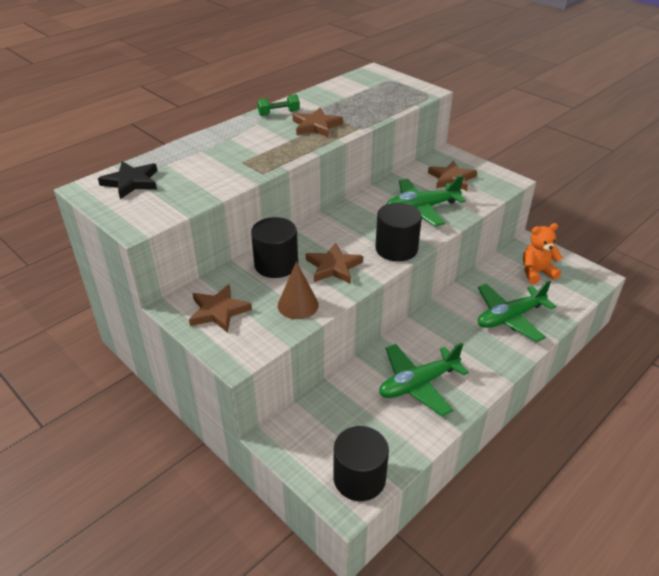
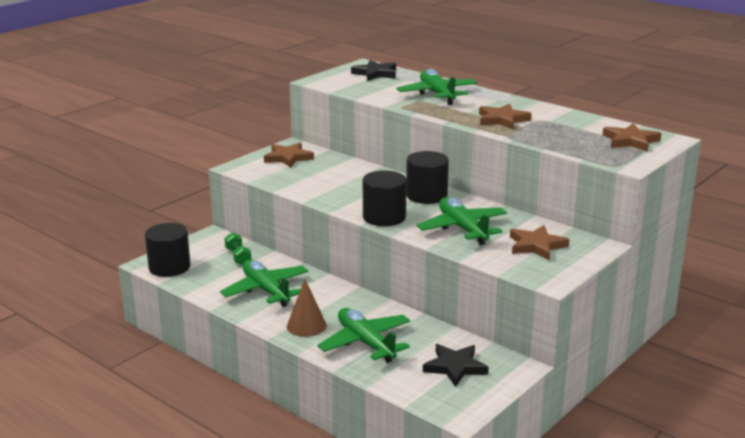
camera: 85 degrees right, 15 degrees down
(228, 151) = (437, 94): none -> green plane
(276, 264) = (350, 172): black cylinder -> black cylinder (426, 195)
(279, 113) = (523, 105): green dumbbell -> green dumbbell (238, 256)
(298, 305) = (297, 182): brown cone -> brown cone (306, 326)
(333, 267) = (350, 192): brown star -> brown star (630, 141)
(536, 272) = (455, 367): orange teddy bear -> black star

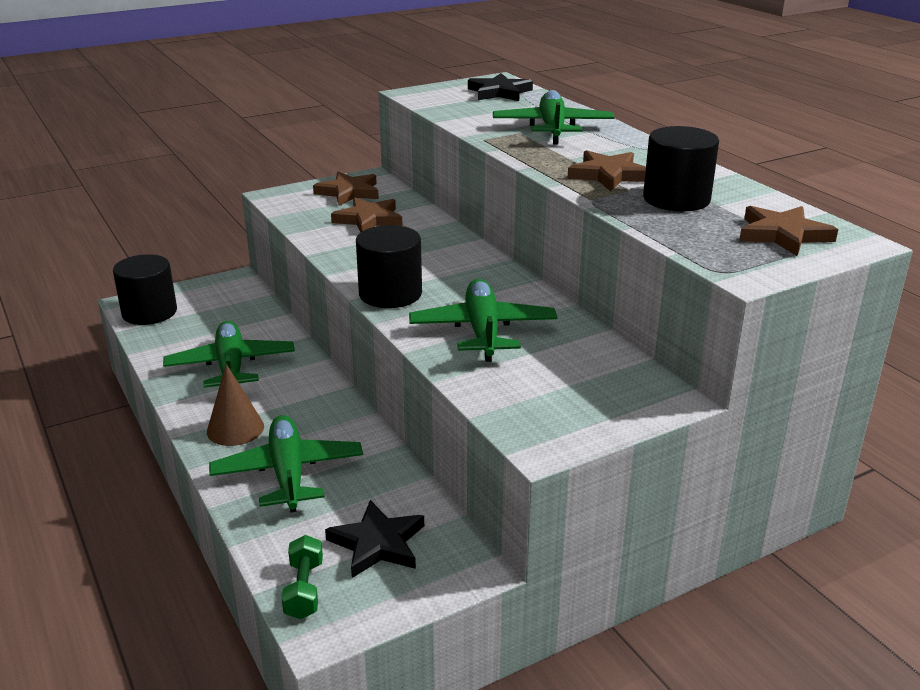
camera: 20 degrees right, 5 degrees up
(238, 256) = (239, 313): green dumbbell -> green dumbbell (304, 589)
(426, 195) = (477, 272): black cylinder -> black cylinder (676, 199)
(536, 246) = (569, 379): brown star -> brown star (368, 219)

